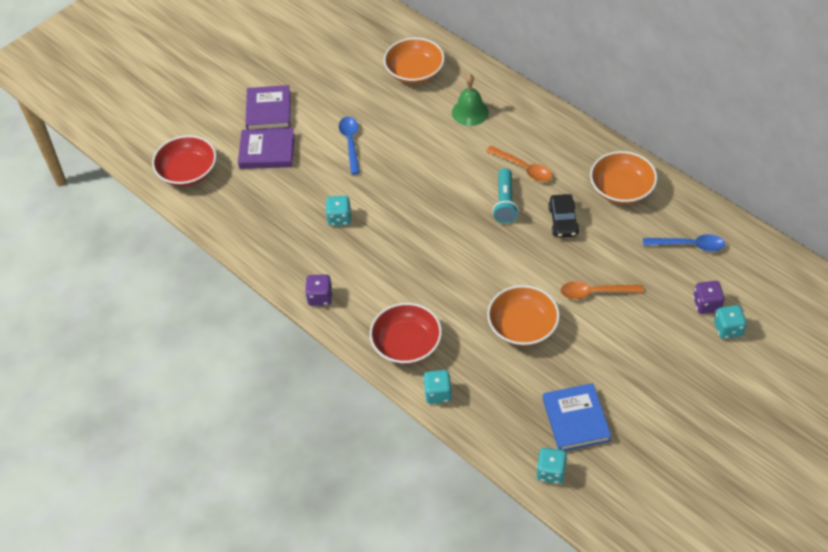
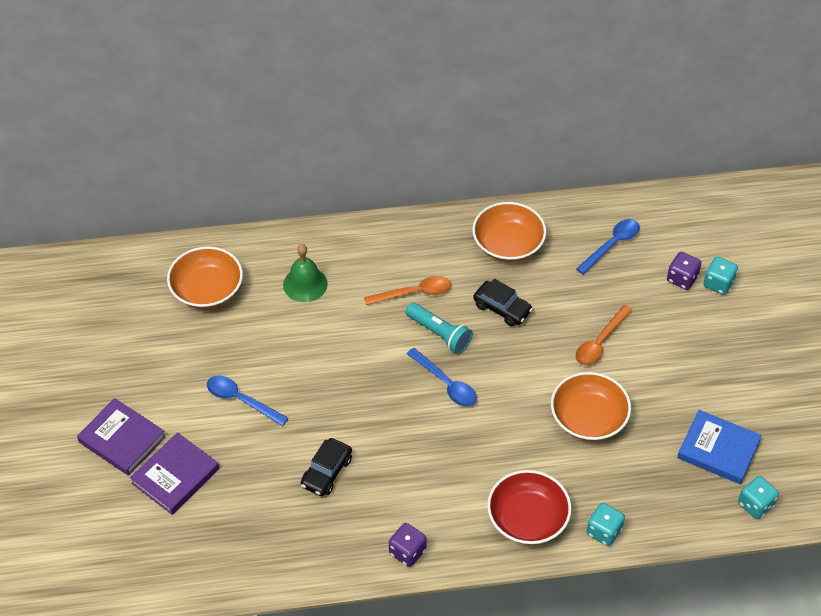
camera: 55 degrees left, 0 degrees up
(188, 172) = (126, 563): red bowl -> none
(339, 218) = (326, 472): turquoise dice -> black car
(469, 232) = (446, 384): none -> blue spoon

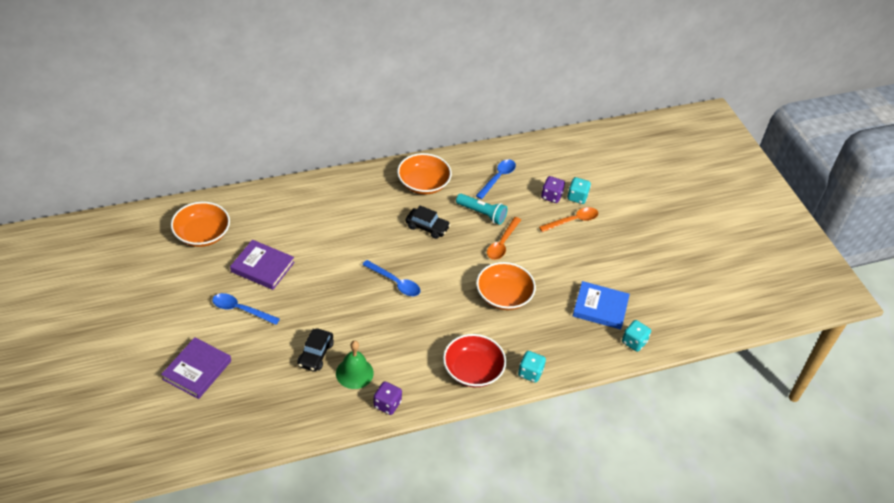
camera: 15 degrees left, 5 degrees down
(122, 439) = (150, 348): purple book -> purple book (262, 267)
(305, 284) = (277, 223): green bell -> green bell (354, 373)
(414, 293) = (360, 222): orange spoon -> orange spoon (573, 221)
(439, 334) = (384, 249): turquoise flashlight -> turquoise flashlight (482, 214)

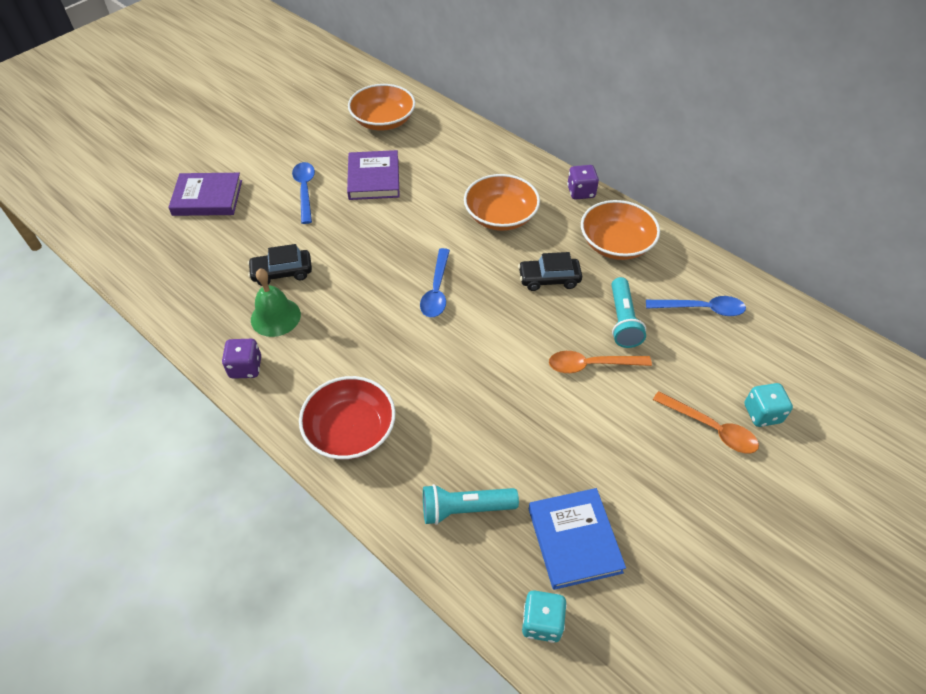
camera: 65 degrees right, 5 degrees up
(427, 227) = (549, 279): black car -> black car turned 90 degrees clockwise
(504, 296) = (501, 408): orange bowl -> orange bowl (500, 216)
(530, 373) = (387, 500): turquoise dice -> none
(551, 196) = (731, 381): purple dice -> purple dice (581, 192)
(556, 342) = (465, 509): none -> turquoise flashlight

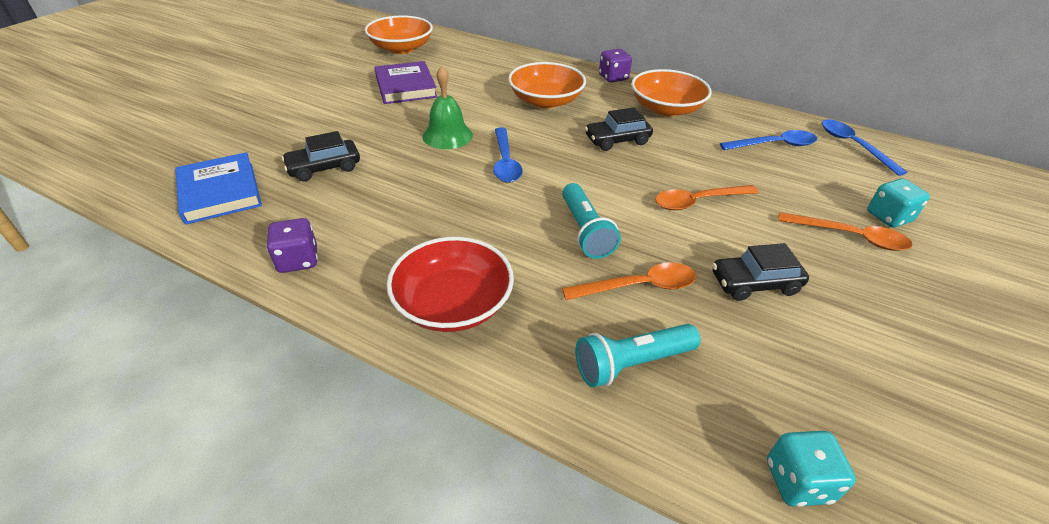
camera: 15 degrees left, 10 degrees down
(207, 198) = (222, 117): purple book -> none
(275, 317) = (326, 207): green bell -> green bell (447, 135)
(305, 190) = (334, 101): blue spoon -> blue spoon (853, 146)
(500, 443) = (638, 286): none -> orange spoon
(574, 540) = (779, 372): blue book -> blue book (220, 192)
(597, 458) = (754, 283): none -> black car
(622, 321) = (707, 163): turquoise flashlight -> turquoise flashlight (585, 231)

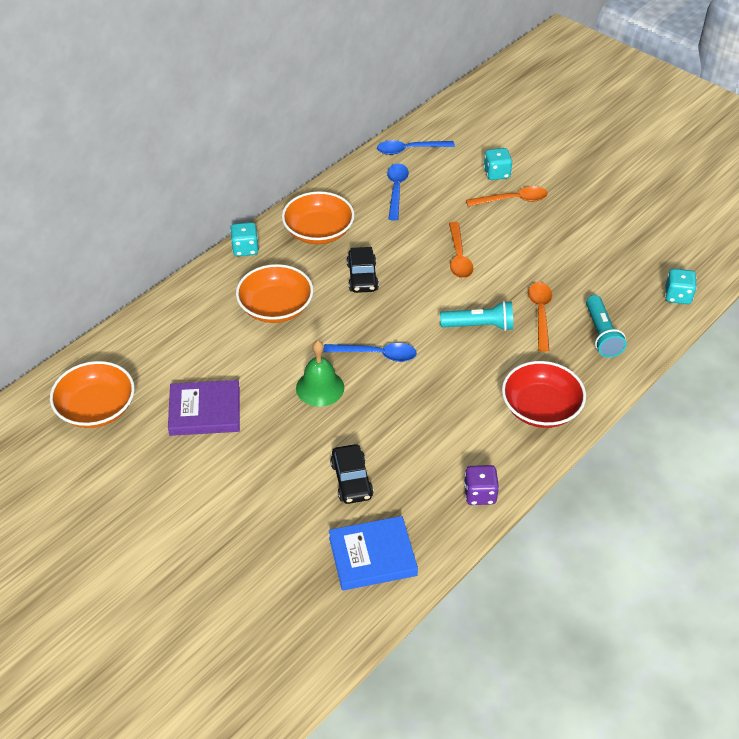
camera: 75 degrees left, 5 degrees up
(613, 78) = (245, 249): purple dice -> turquoise dice
(754, 283) = (547, 260): black car -> none
(850, 237) = (512, 200): orange spoon -> orange spoon turned 45 degrees clockwise

